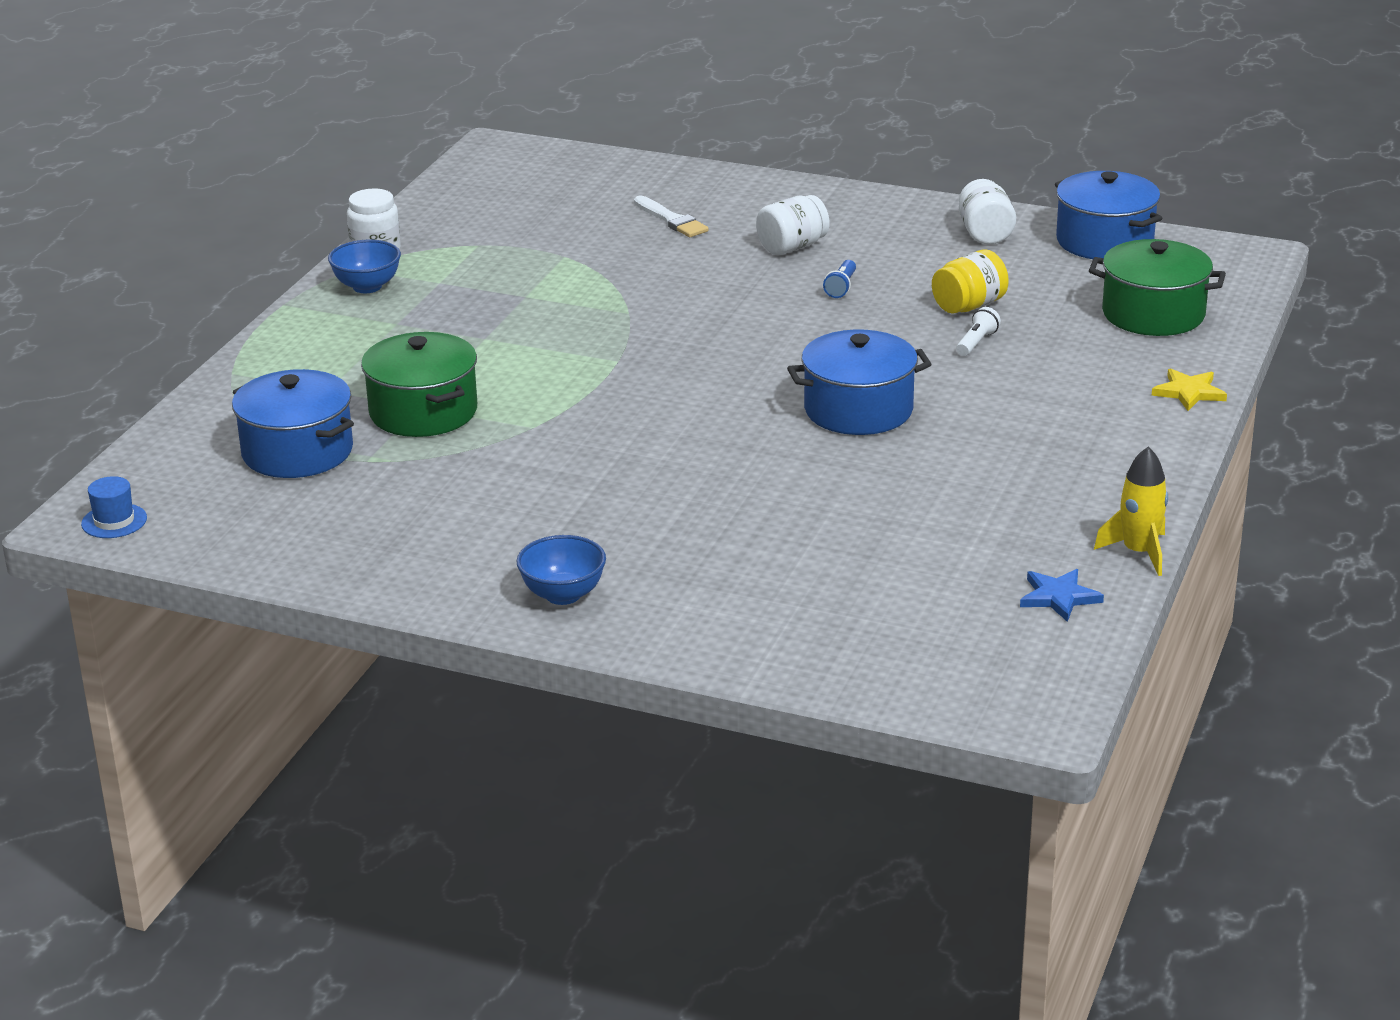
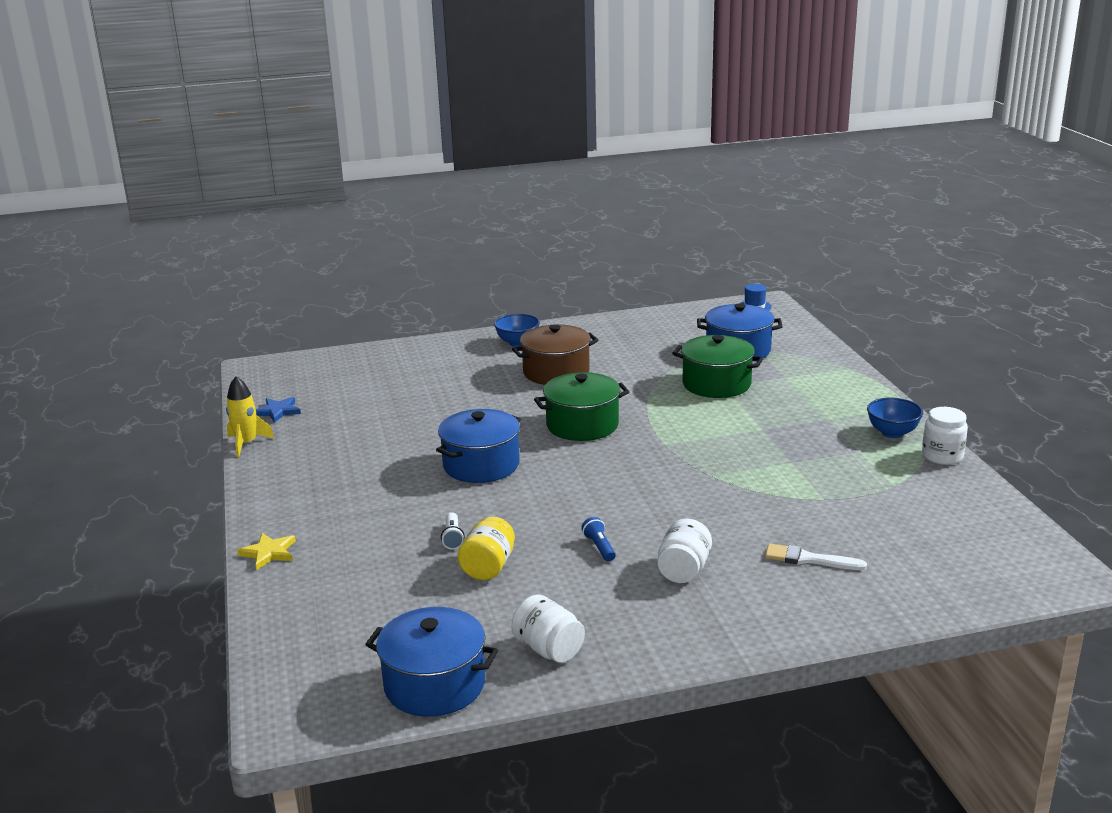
camera: 145 degrees right, 5 degrees down
(588, 512) = (556, 372): none -> brown pot
(1153, 314) = (336, 614): green pot -> green pot (582, 425)

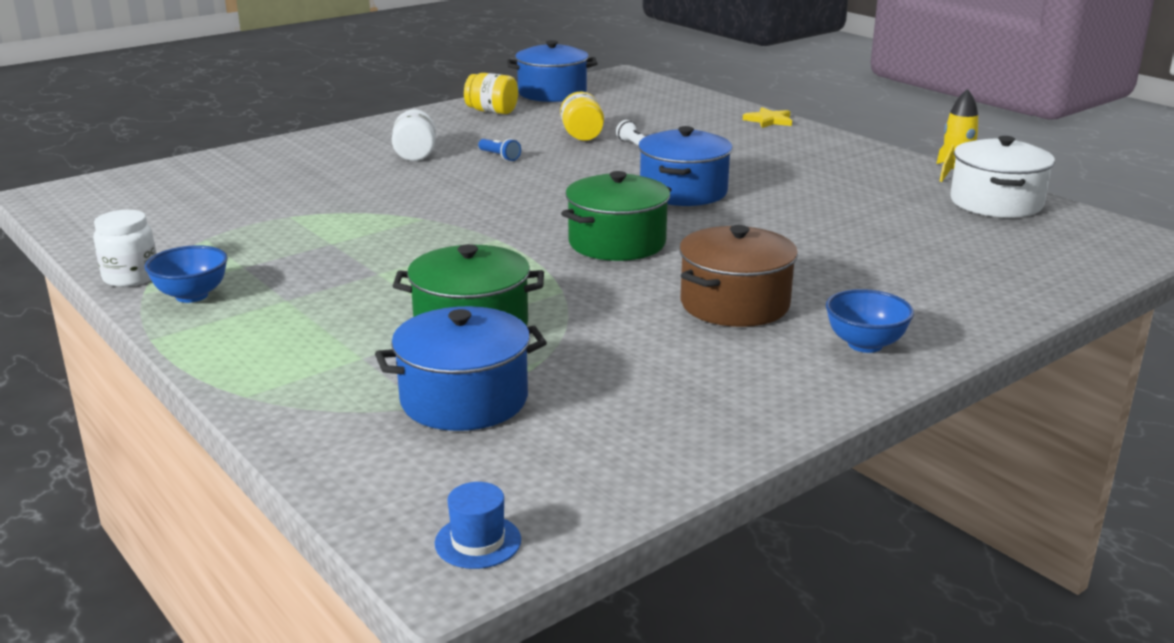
camera: 155 degrees right, 0 degrees up
(277, 411) = (996, 202): blue star -> white pot
(548, 649) = (492, 111): white jar -> yellow jar
(809, 559) = (302, 174): white brush -> none

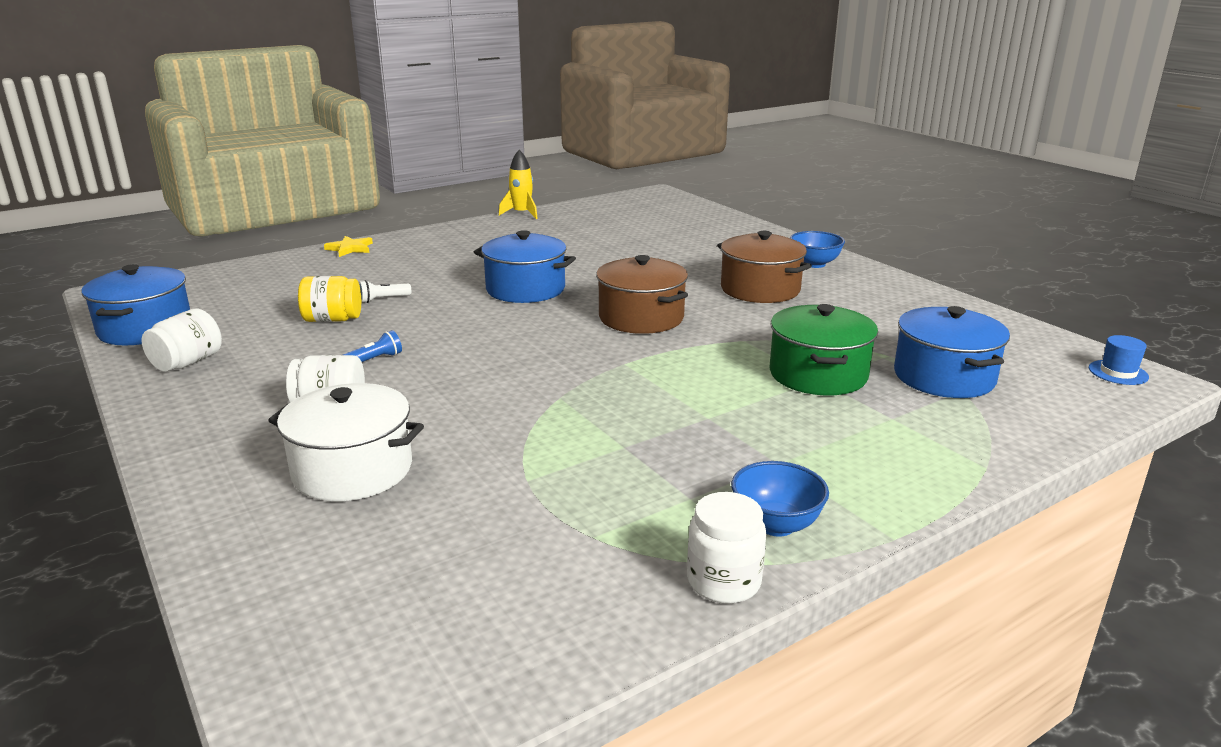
camera: 85 degrees left, 0 degrees up
(492, 111) = (187, 362): yellow jar -> white jar
(617, 243) = (641, 318): green pot -> brown pot
(996, 202) = (584, 212): white pot -> white pot (352, 470)

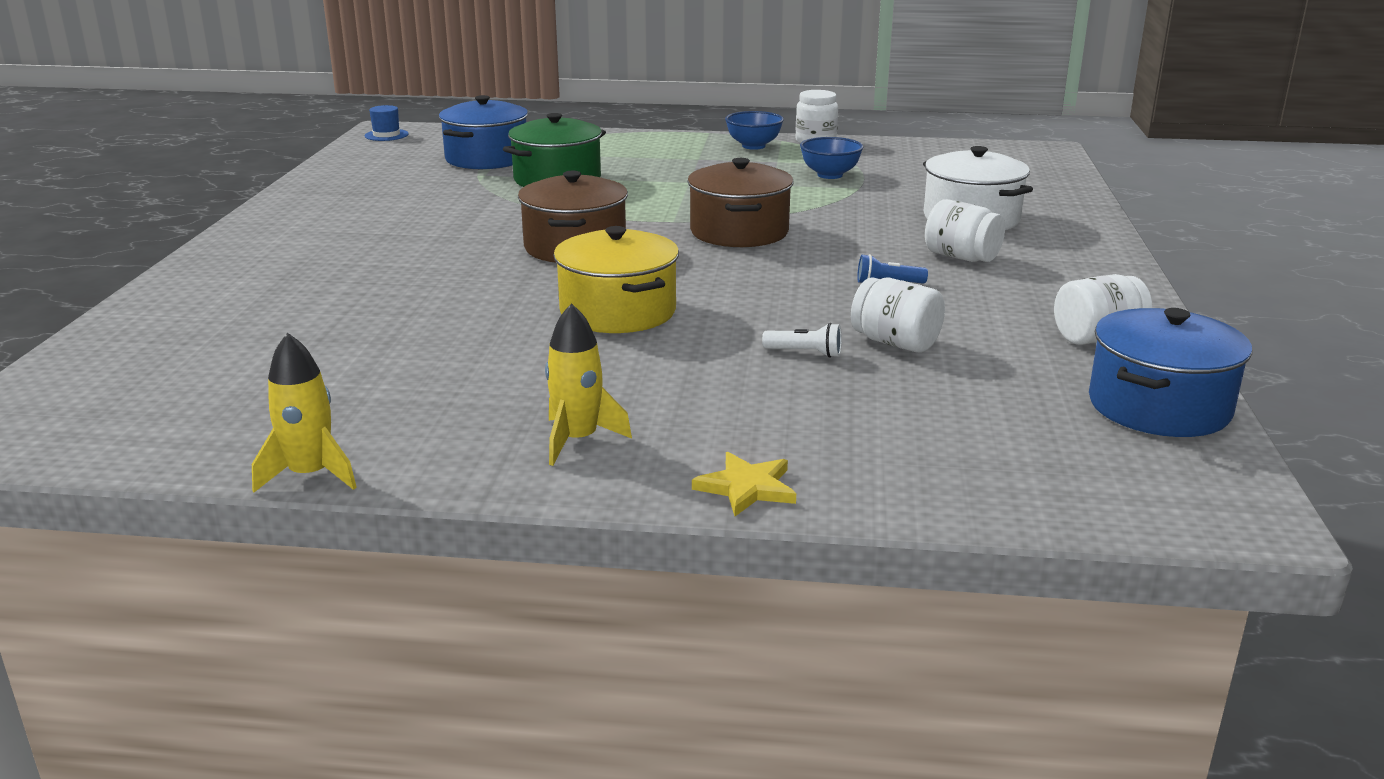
camera: 140 degrees left, 0 degrees up
(332, 319) = (895, 343): yellow jar -> white jar
(443, 243) = (577, 440): none -> yellow rocket
(525, 289) = (618, 312): blue pot -> yellow pot
(760, 289) = (402, 237): brown pot -> brown pot (739, 232)
(814, 264) = (268, 243): blue bowl -> blue bowl (830, 175)

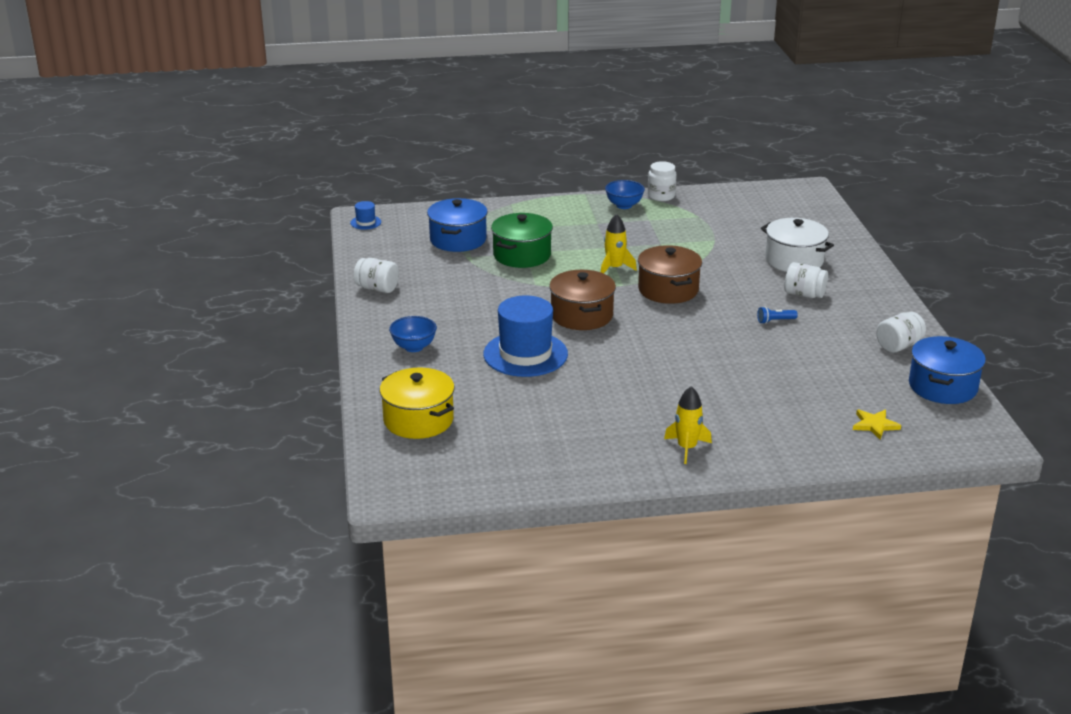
camera: 15 degrees left, 5 degrees up
(310, 475) = (577, 487): yellow rocket -> yellow rocket (614, 268)
(437, 282) = (525, 354): none -> blue hat
(618, 312) = (644, 363): yellow pot -> yellow pot (418, 420)
(747, 487) = (782, 461): yellow star -> yellow star (875, 425)
(805, 353) = (760, 377): white flashlight -> none
(830, 175) = (690, 230): blue bowl -> blue bowl (414, 347)
(895, 343) = (801, 364): white jar -> white jar (377, 288)

